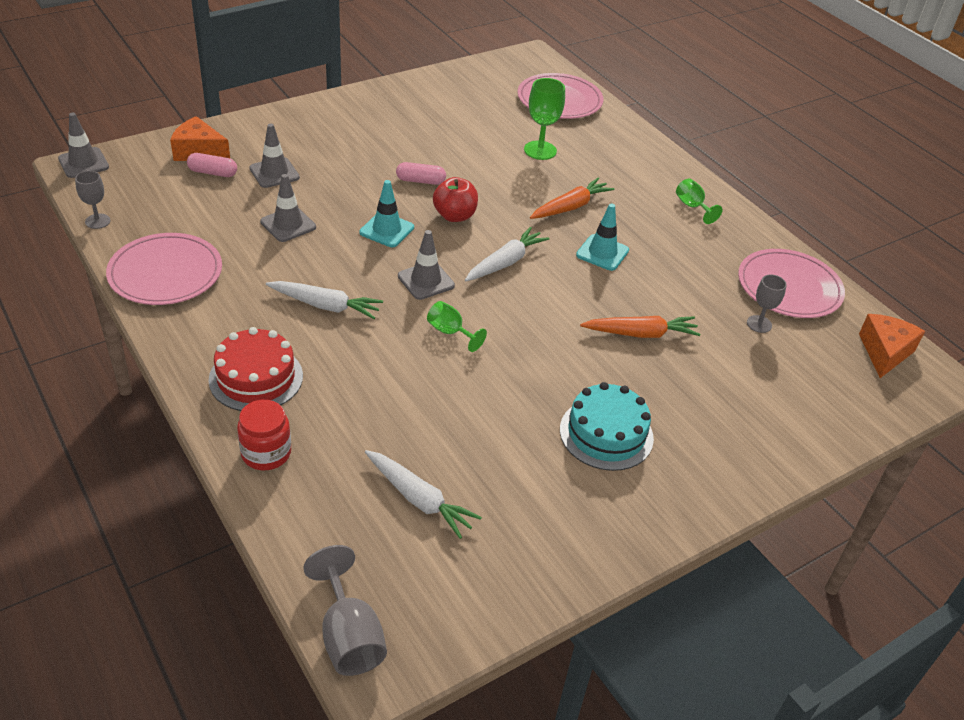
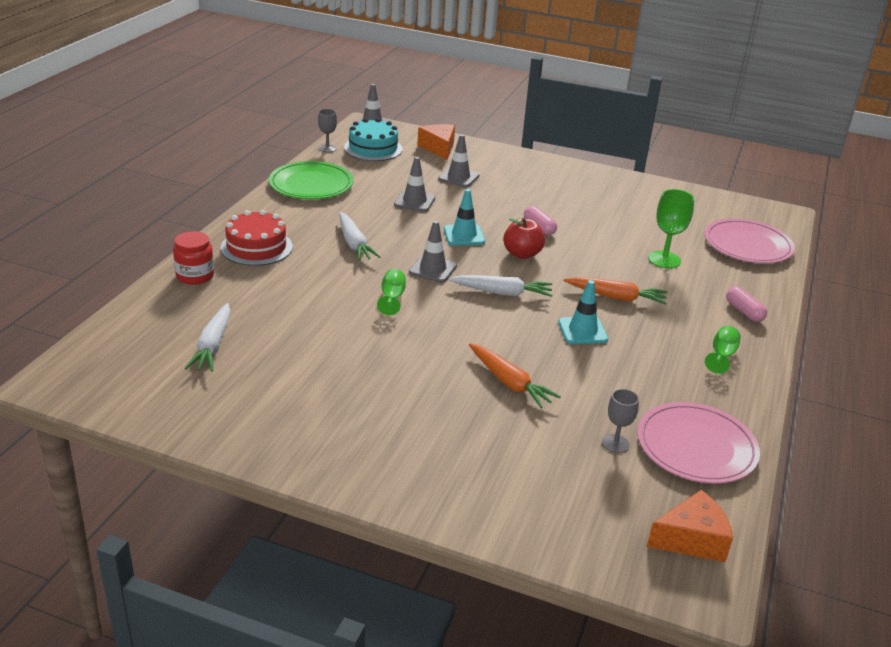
camera: 55 degrees right, 10 degrees down
(165, 273) = (311, 184): pink plate -> green plate
(213, 173) = (426, 160): pink capsule -> pink capsule (744, 311)
(349, 636) = (70, 363): grey goblet -> none
(606, 434) = (369, 404): turquoise cake -> turquoise cake (373, 148)

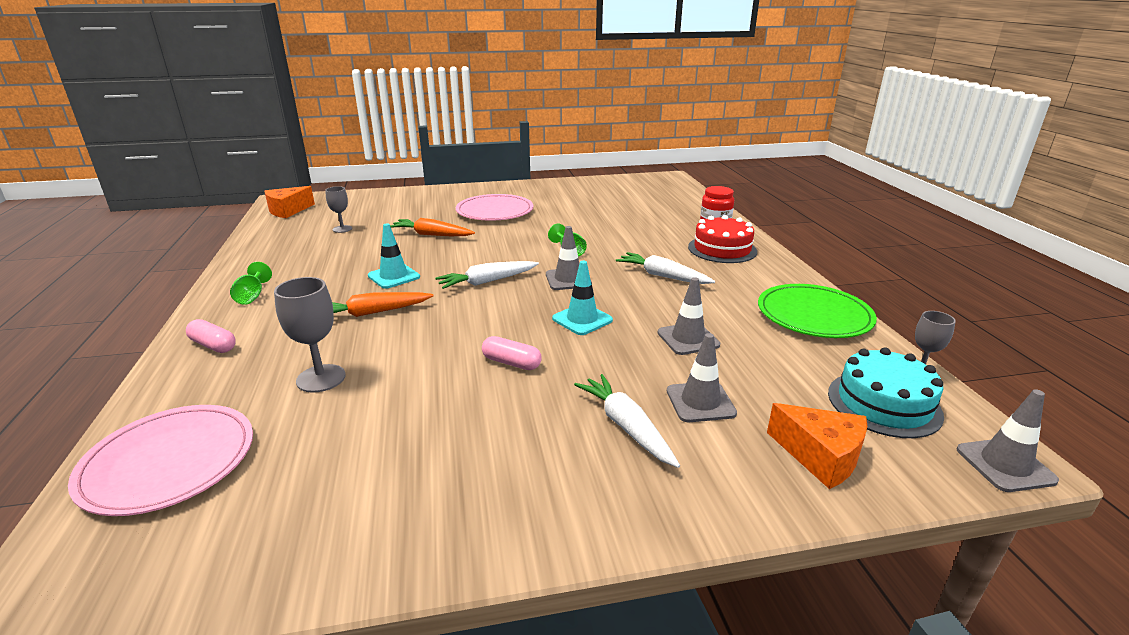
camera: 150 degrees right, 5 degrees down
(213, 345) = (630, 203): white carrot -> white carrot (626, 426)
(522, 254) = (501, 322): red apple -> none
(664, 260) = (321, 378): green goblet -> grey goblet
(696, 446) = (283, 240): pink plate -> pink plate (494, 211)

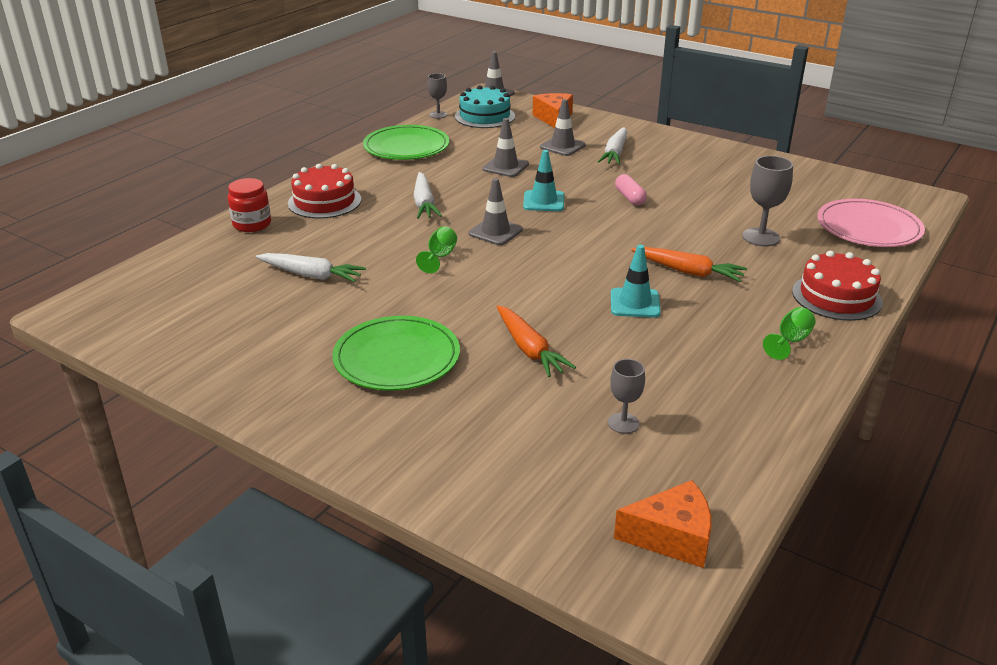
camera: 135 degrees left, 5 degrees up
(213, 345) = (836, 296): pink capsule -> red cake
(487, 281) = (561, 259): white carrot -> white carrot (311, 275)
(494, 211) = (397, 358): pink plate -> green plate

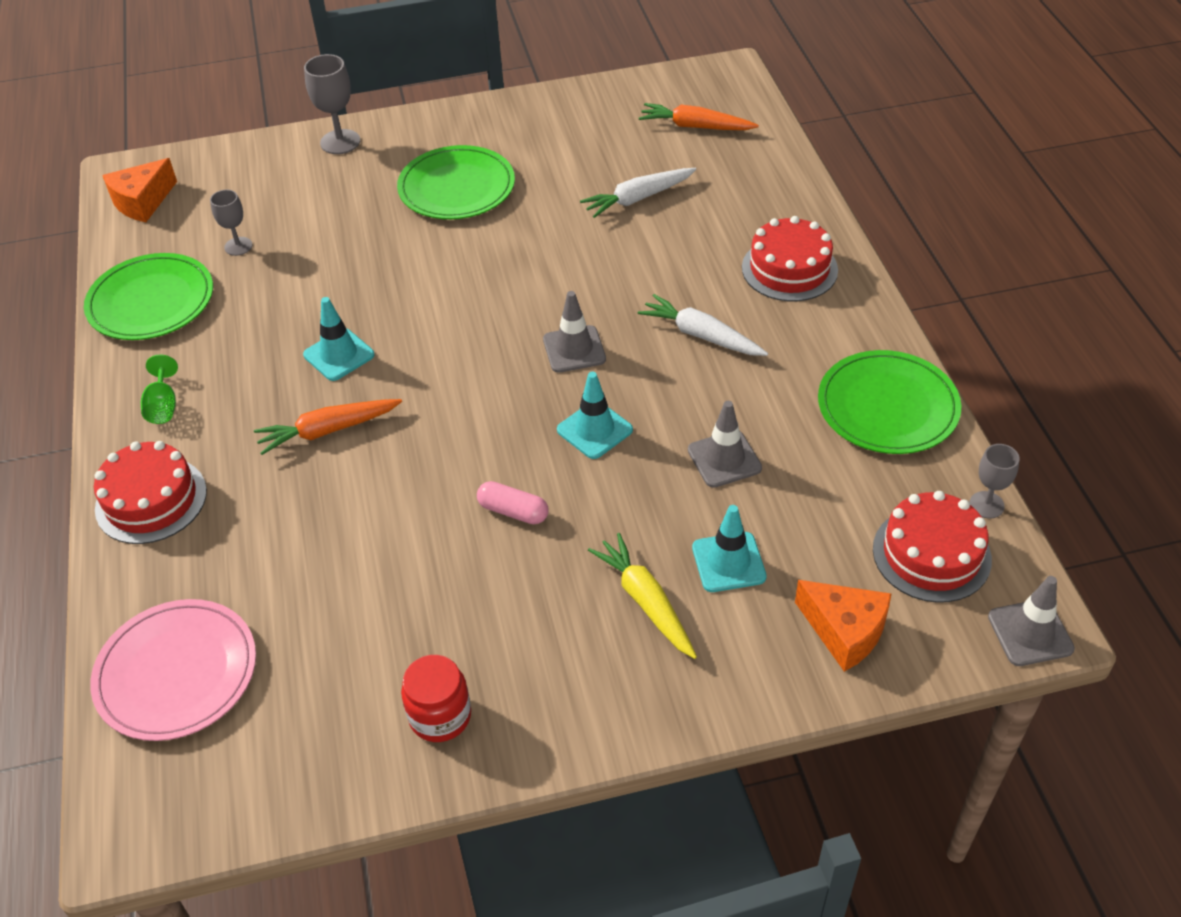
camera: 135 degrees right, 15 degrees up
(252, 224) = (787, 203): red jar -> red jar (440, 716)
(440, 257) = (573, 285): green goblet -> none
(485, 116) = (931, 554): turquoise cake -> red cake
(529, 349) = (372, 255): orange carrot -> orange carrot (695, 126)
(562, 146) = (728, 562): grey traffic cone -> turquoise traffic cone
(615, 153) = (645, 601): white carrot -> yellow carrot
(743, 422) = (151, 301): none -> green plate
(761, 237) = (297, 548): grey goblet -> grey goblet (340, 142)

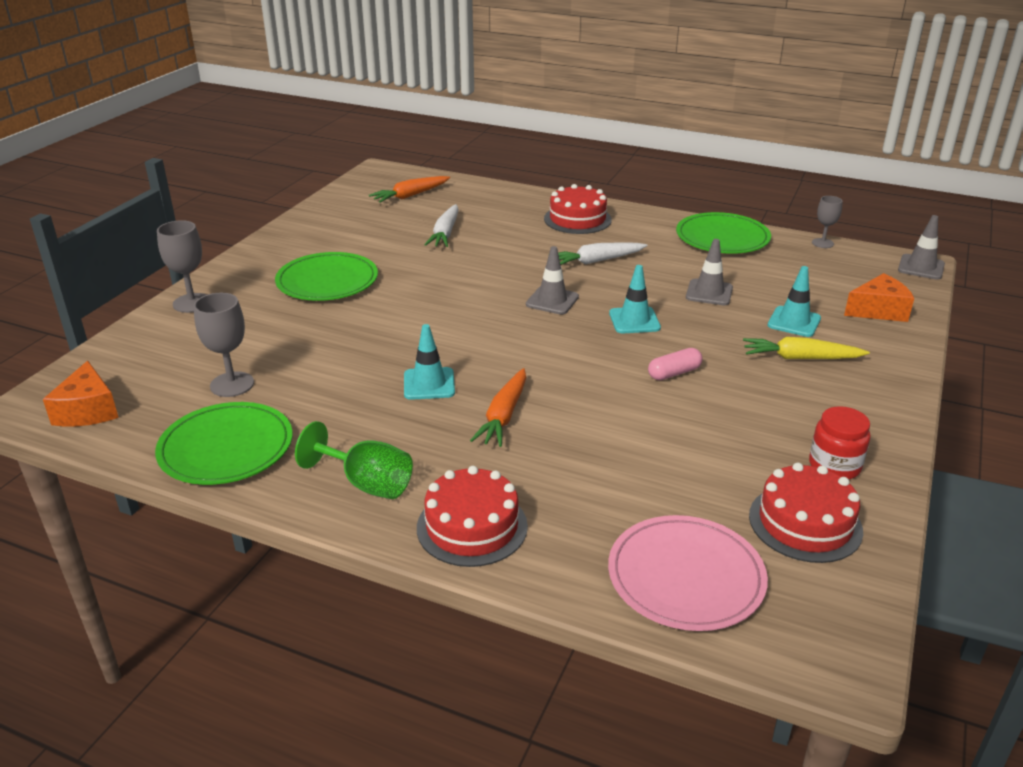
camera: 55 degrees left, 15 degrees down
(163, 406) = (367, 483): green goblet -> green goblet, size x1.56
(238, 246) = (232, 384): grey goblet -> grey goblet, size x1.56
(931, 554) = (843, 268): red cake -> red cake (805, 523)

